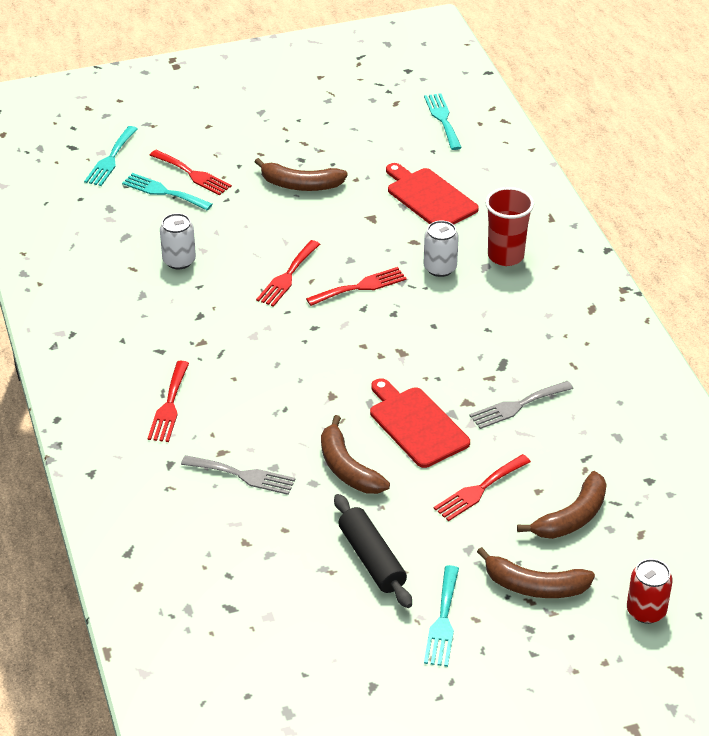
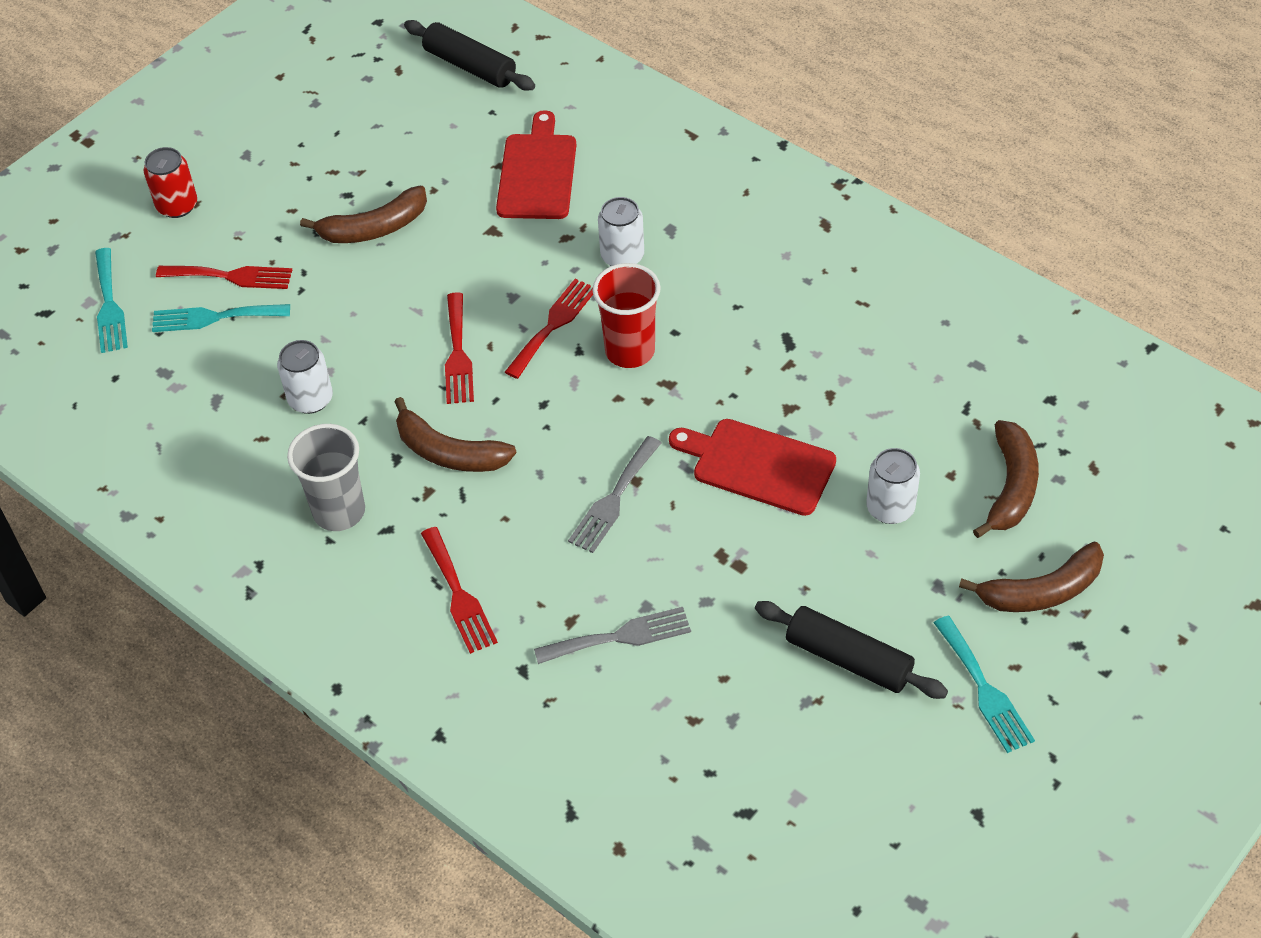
camera: 30 degrees left, 10 degrees up
(141, 328) = (339, 511): none -> grey cup
(347, 468) = (728, 561): brown banana -> brown banana (448, 452)
(429, 197) = (537, 173): red cutting board -> red cutting board turned 75 degrees clockwise
(442, 119) = (470, 66): turquoise fork -> black rolling pin
(479, 490) = (890, 508): red fork -> white can
(505, 256) = (681, 205): red cup -> red cup (630, 351)
(517, 406) = (845, 384): grey fork -> grey fork (613, 499)
(646, 611) = (1172, 555): red can -> red can (177, 205)

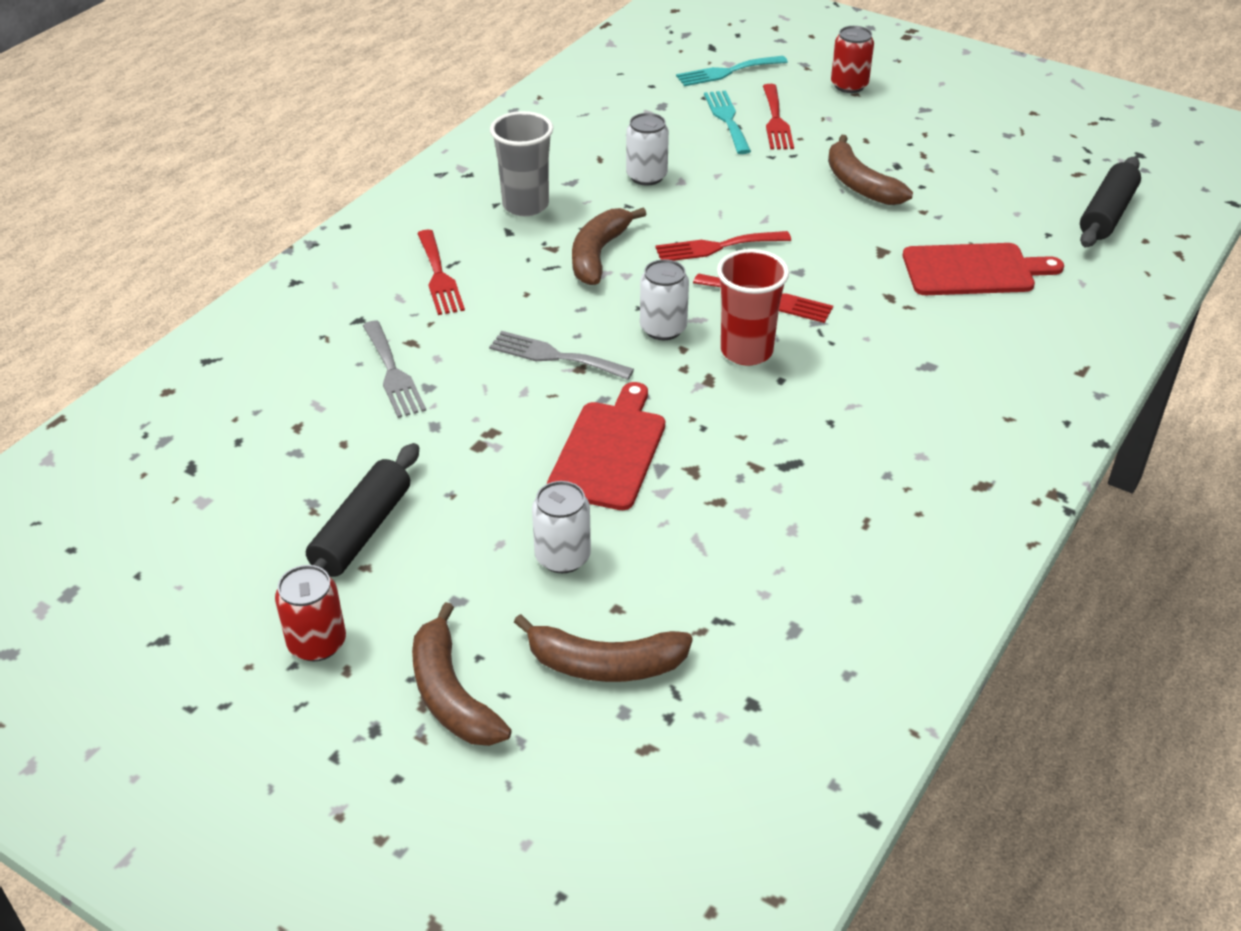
camera: 80 degrees right, 10 degrees down
(459, 595) = (439, 276): red fork -> red fork turned 75 degrees counterclockwise
(622, 256) = (876, 336): white can -> white can (663, 328)
(984, 689) = (317, 643): turquoise fork -> red can

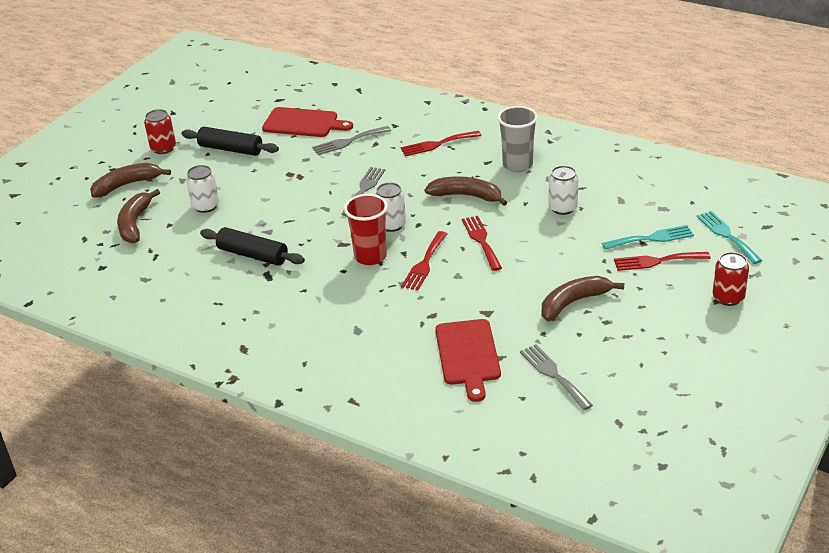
camera: 90 degrees right, 5 degrees down
(609, 451) = (282, 214): red cutting board -> red cutting board (303, 123)
(1002, 209) = (553, 374): none -> grey fork
(1107, 214) = (557, 434): black rolling pin -> black rolling pin (253, 255)

